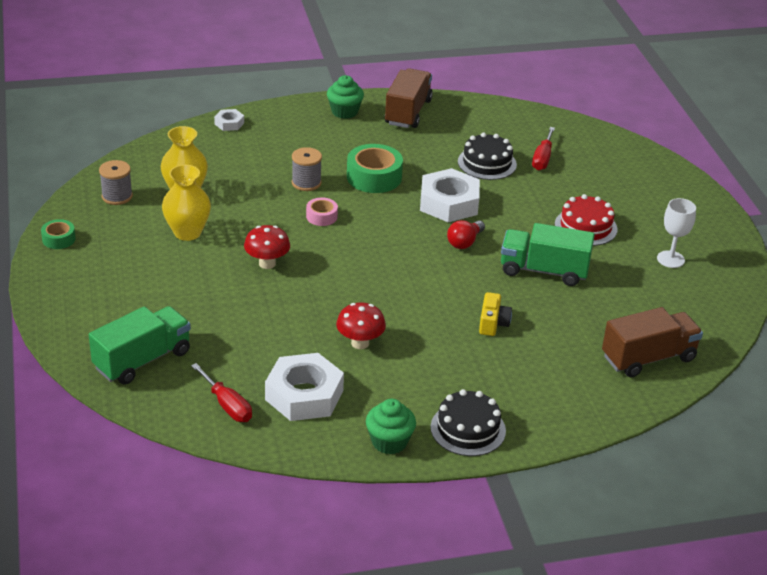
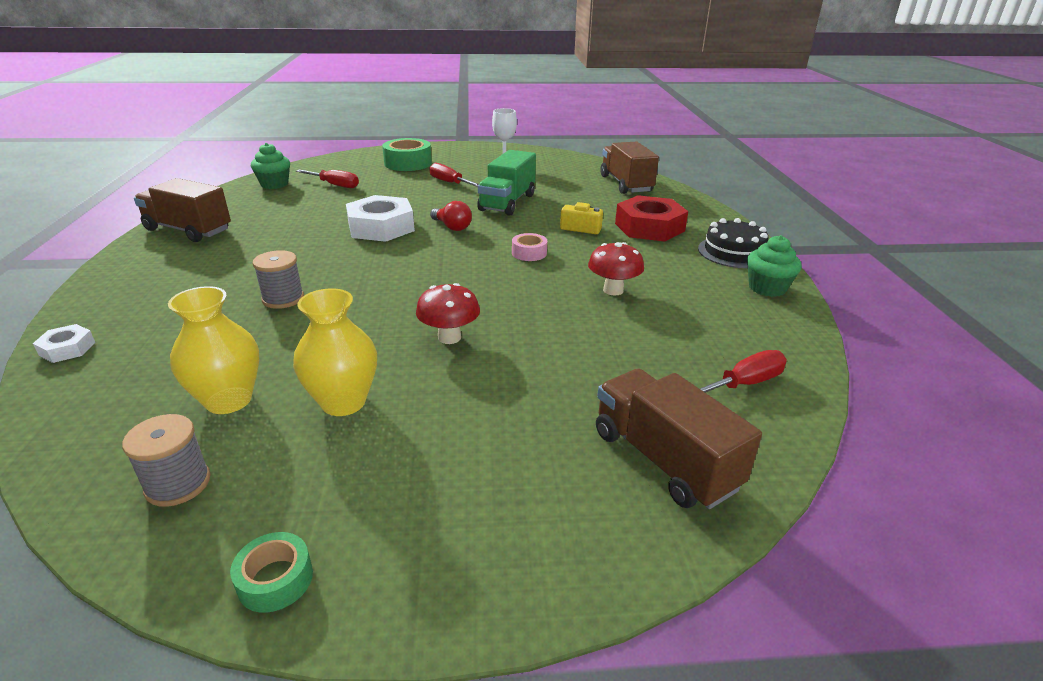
camera: 80 degrees left, 5 degrees down
(142, 360) = (664, 460): green truck -> brown truck
(304, 395) = (708, 329): white nut -> none
(321, 216) = (365, 294): pink tape -> pink tape (529, 253)
(344, 112) = (143, 263): green cupcake -> green cupcake (274, 184)
(374, 177) = (304, 258): green tape -> green tape (408, 163)
(487, 163) = (323, 205): black cake -> none
(514, 371) = (649, 227): none -> red nut
(585, 227) = (449, 183): red cake -> red screwdriver

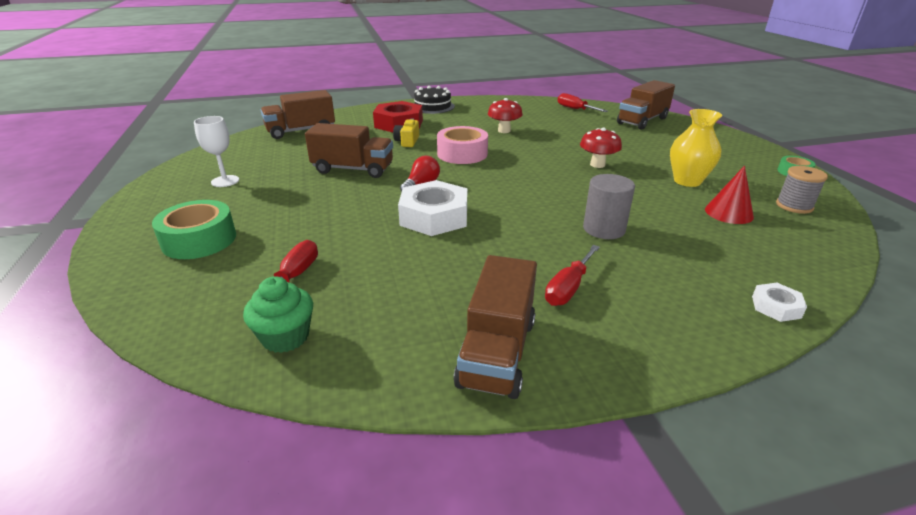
camera: 100 degrees left, 0 degrees up
(229, 400) = (728, 213): yellow vase -> red cone
(283, 299) = (604, 229): grey spool -> grey cylinder
(449, 183) = (290, 202): red screwdriver -> red screwdriver (568, 288)
(507, 202) = (353, 169): green truck -> brown truck
(529, 253) = (462, 154): pink tape -> pink tape, size x1.84
(767, 288) = (477, 102): green cupcake -> none

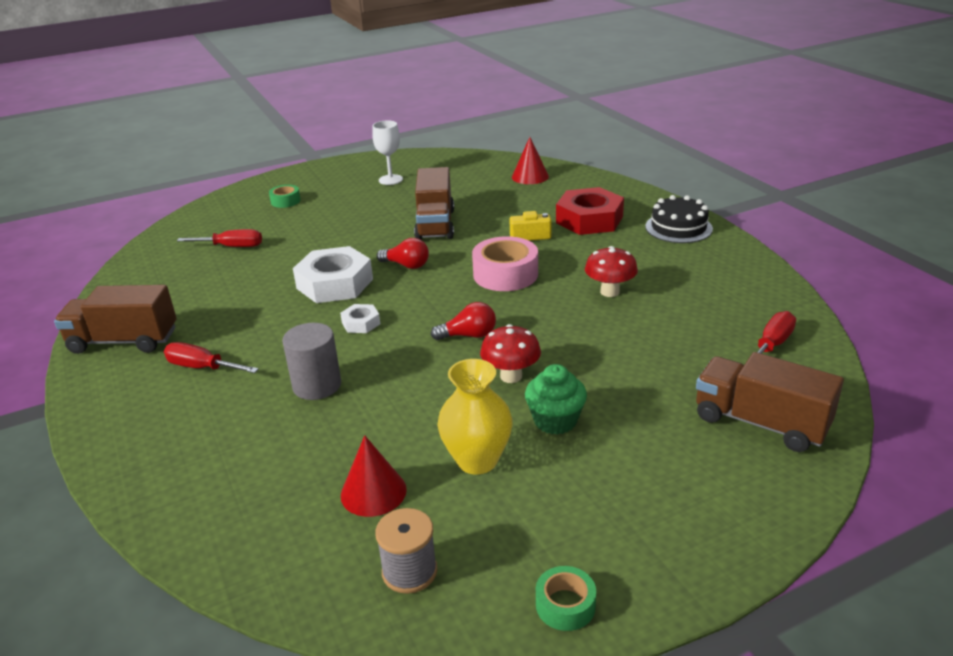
camera: 80 degrees right, 0 degrees up
(199, 240) = (285, 201): green tape -> green tape, size x0.54
(285, 337) = (160, 262): green cupcake -> green cupcake (555, 420)
(301, 131) = (530, 176): brown truck -> red cone
(544, 172) = (469, 335): none -> red light bulb
(776, 307) = (151, 499): white nut -> white nut (361, 323)

